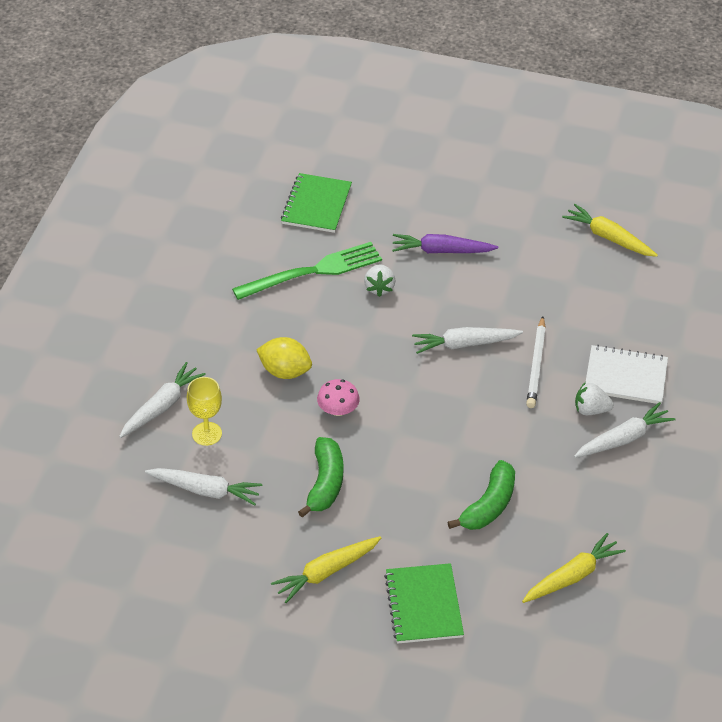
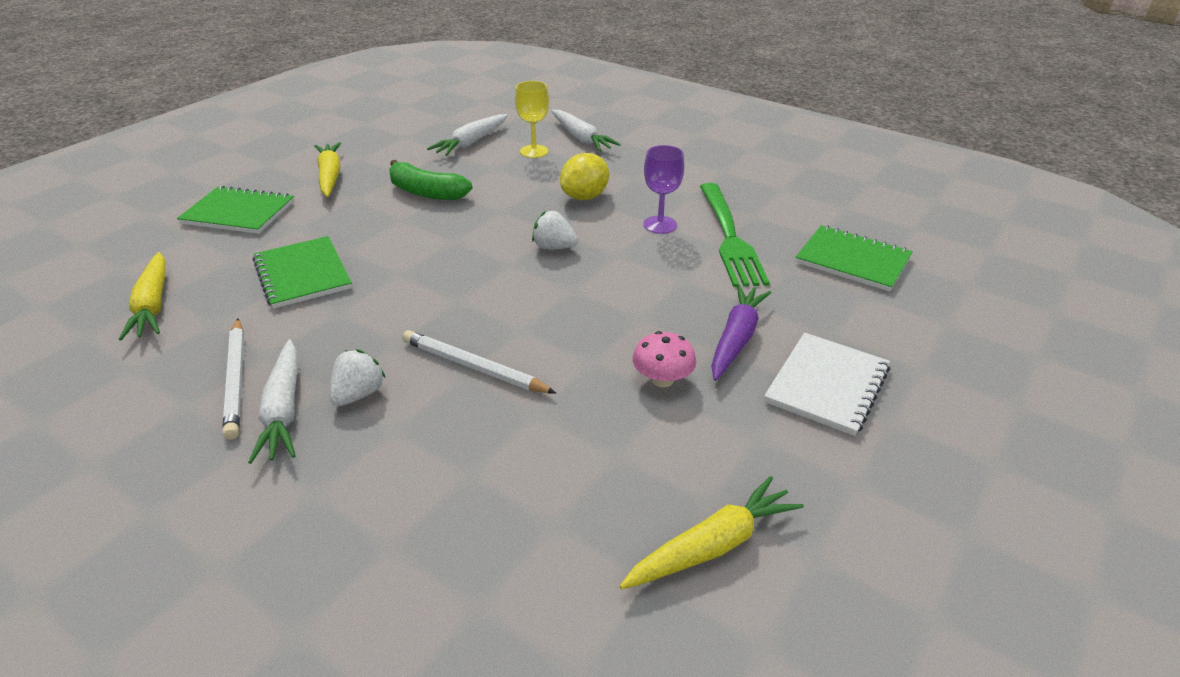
camera: 110 degrees right, 10 degrees down
(312, 314) = (660, 225): none -> purple goblet
(338, 410) = (511, 215): pink mushroom -> pink mushroom (662, 379)
(379, 288) = (683, 275): white strawberry -> white strawberry (554, 247)
(464, 344) = (551, 316): white carrot -> none
(488, 505) = (302, 274): green banana -> green notebook
(614, 477) = (236, 380): none -> white pencil
(625, 376) = (386, 452): white notebook -> white notebook (827, 385)

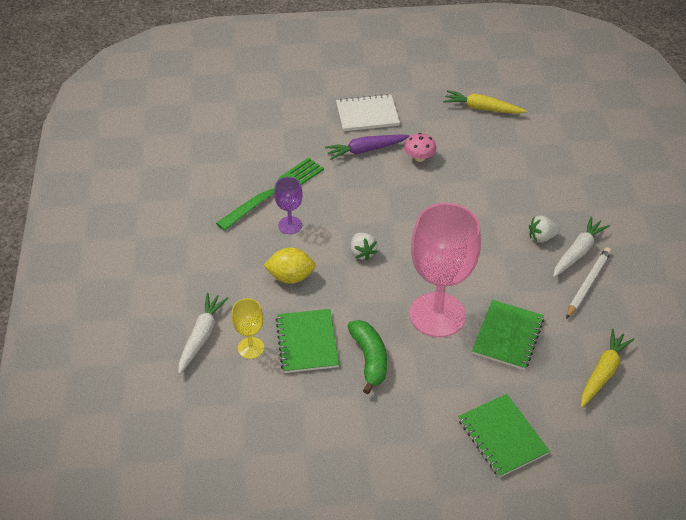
camera: 130 degrees left, 10 degrees up
(330, 176) = (409, 435): yellow carrot -> none
(402, 249) = (437, 315): none -> pink goblet
(471, 142) = (273, 397): white carrot -> none
(474, 366) = (482, 215): white pencil -> none
(852, 260) = (251, 141): green notebook -> green notebook (307, 342)

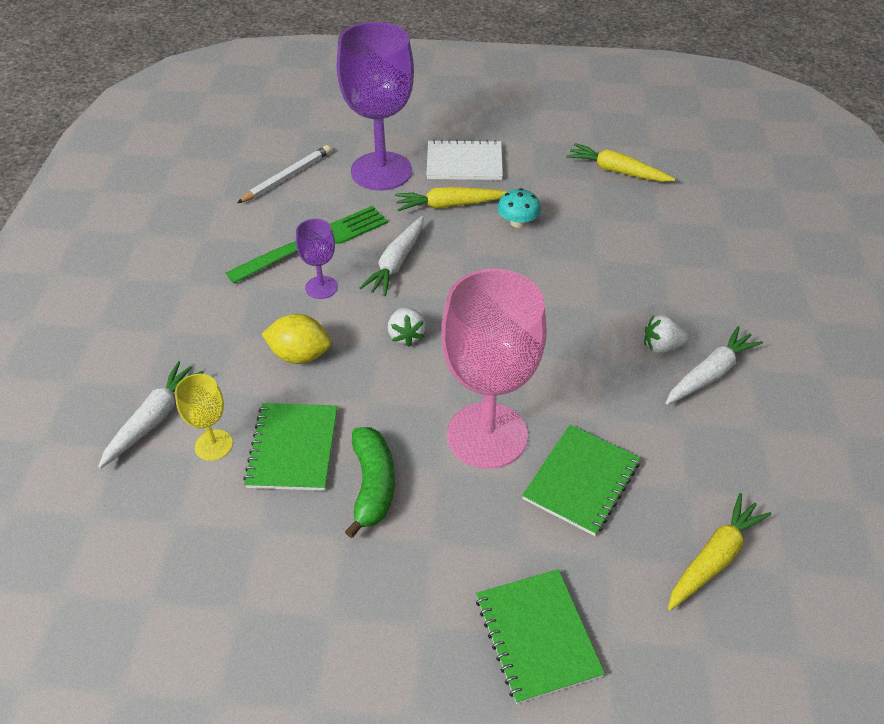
camera: 10 degrees right, 0 degrees up
(306, 129) = (381, 171): none -> purple goblet
(339, 200) = (396, 263): none -> white carrot
(365, 150) = (449, 205): purple carrot -> yellow carrot
(419, 157) = (518, 222): pink mushroom -> turquoise mushroom
(588, 284) = (717, 421): white pencil -> white pencil (287, 177)

